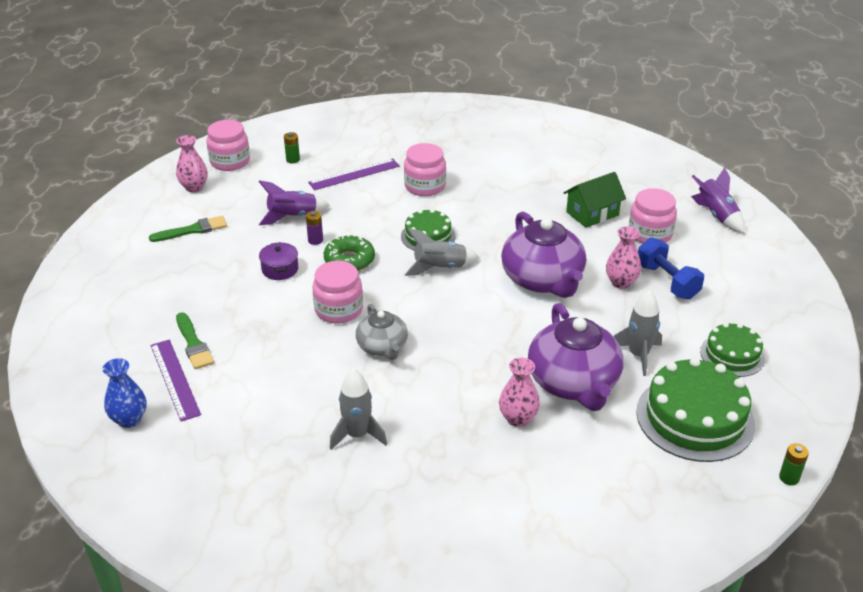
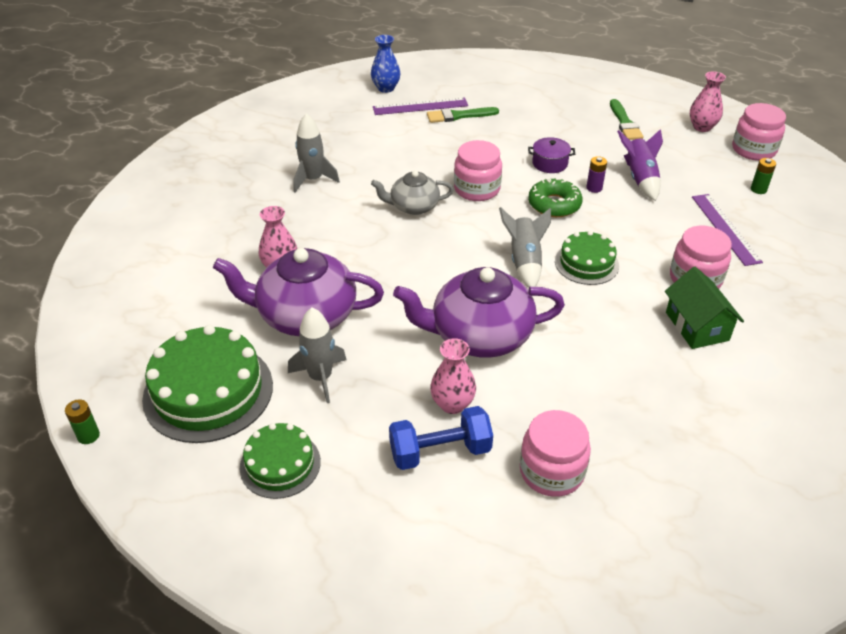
camera: 105 degrees right, 5 degrees up
(592, 213) = (613, 422): green house -> green house (697, 326)
(716, 215) = (586, 580): purple rocket -> none

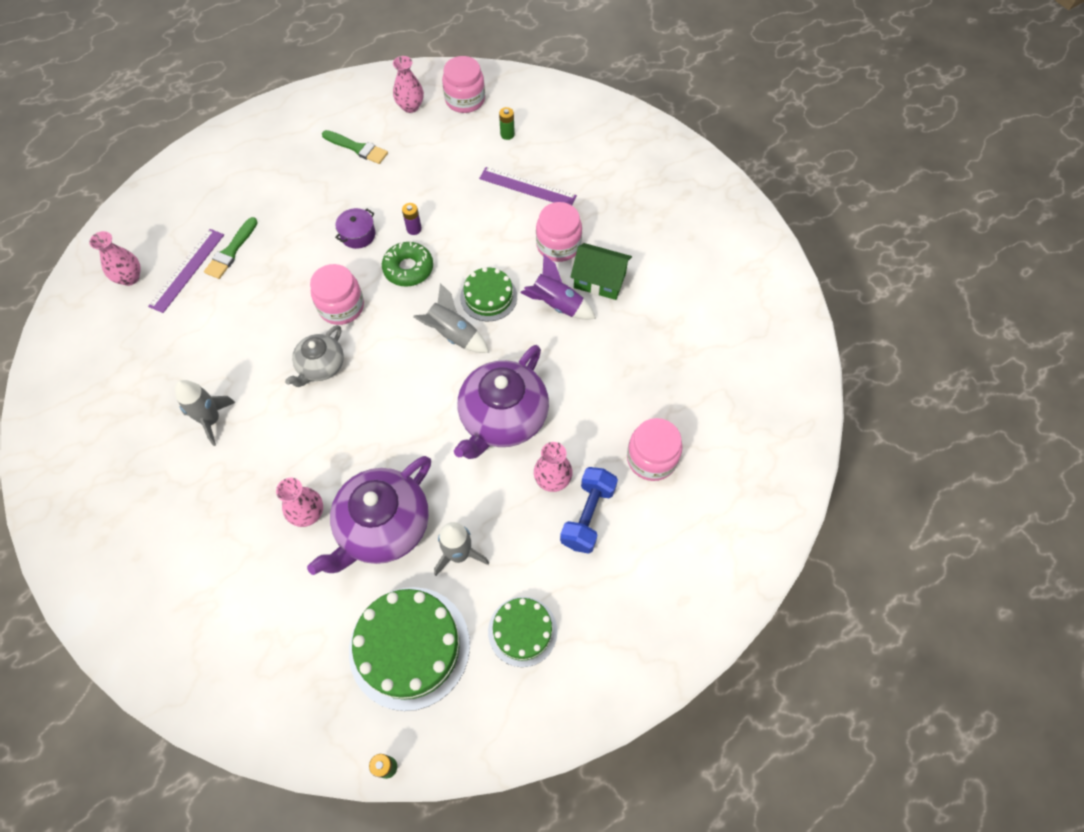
camera: 55 degrees left, 20 degrees up
(386, 88) = (130, 277): blue vase -> pink vase
(640, 178) = (430, 192): purple rocket -> purple rocket (557, 304)

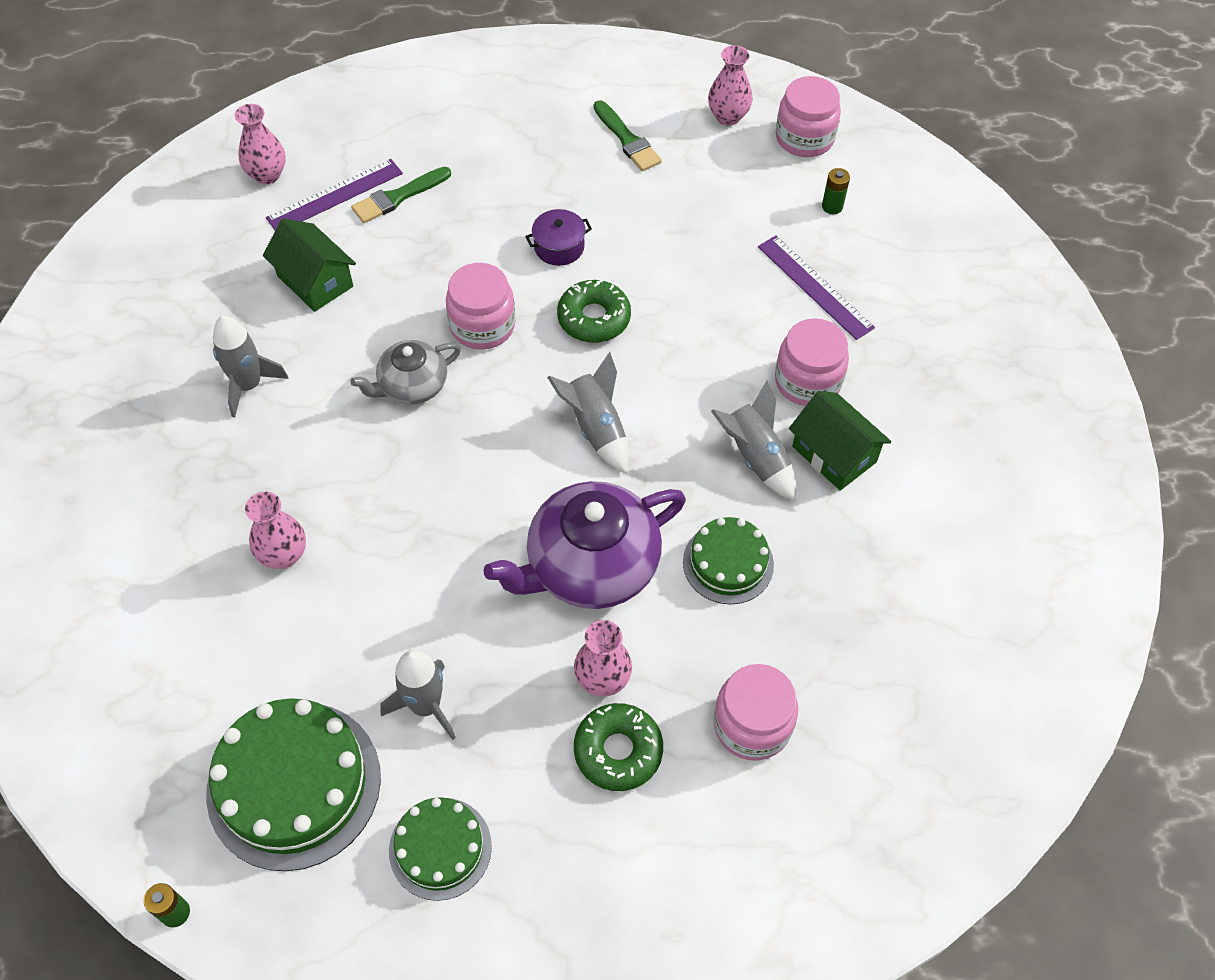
camera: 30 degrees right, 5 degrees down
(211, 331) = (315, 281): none -> green house
(382, 527) = (357, 619): purple teapot -> none
(414, 229) = (633, 272): purple battery -> none
(488, 297) = (672, 403): green cake -> green cake (728, 563)
(557, 304) = (755, 457): purple rocket -> grey rocket
(587, 516) = (618, 751): blue dumbbell -> green donut

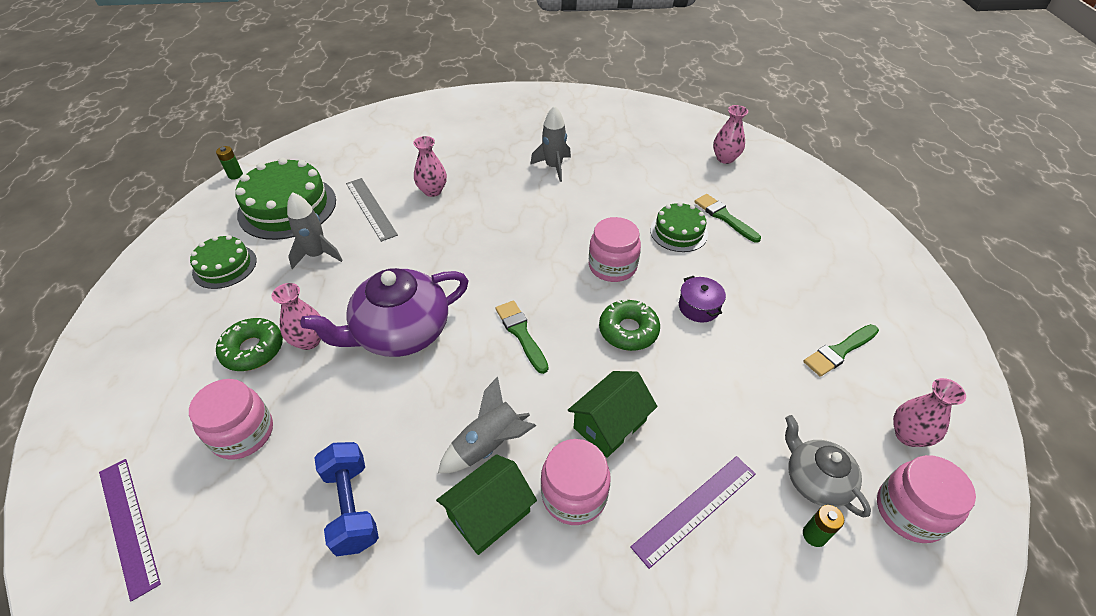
camera: 90 degrees right, 10 degrees down
(315, 281) = (639, 185): green house -> green house (610, 424)
(317, 644) = (371, 208): none -> grey ruler
(335, 196) = (716, 188): purple ruler -> purple ruler (128, 525)
(412, 385) = (556, 234): grey teapot -> grey teapot (815, 480)
(590, 566) = (400, 332): purple teapot -> purple teapot turned 90 degrees counterclockwise
(596, 428) = (521, 333): grey rocket -> green brush
(728, 563) = (387, 421): green cake -> green cake (678, 232)
(836, 583) = (352, 506): none -> blue dumbbell

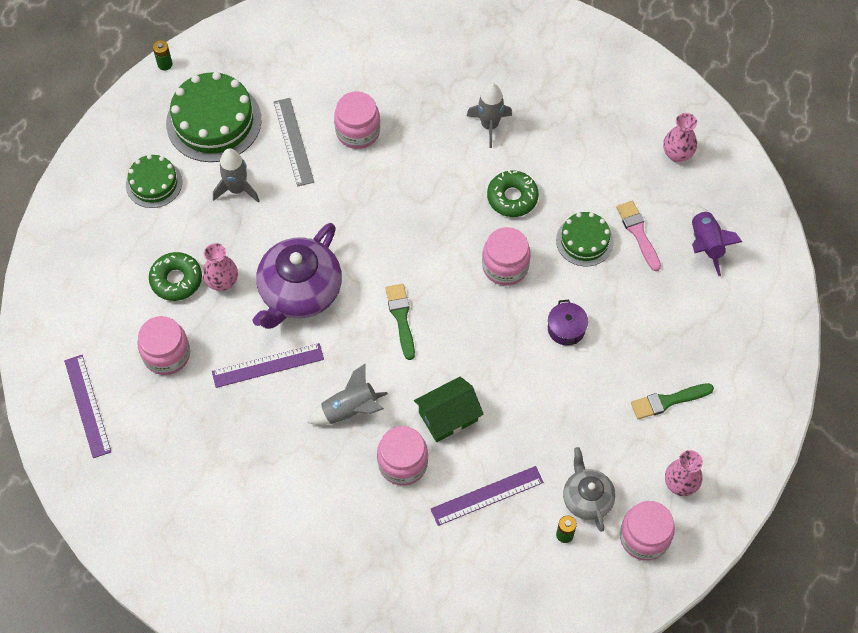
camera: 15 degrees right, 15 degrees up
(352, 506) = (242, 431): blue dumbbell -> none
(375, 417) = (268, 365): none -> purple ruler
(400, 332) = (299, 292): purple teapot -> purple teapot turned 45 degrees counterclockwise
(432, 191) = (358, 131): pink vase -> pink jar
(489, 514) = (338, 461): green house -> none
(628, 330) = (494, 337): green donut -> green donut (512, 197)
(724, 217) = (638, 233): green brush -> pink brush
(789, 214) = (706, 244): none -> purple rocket

